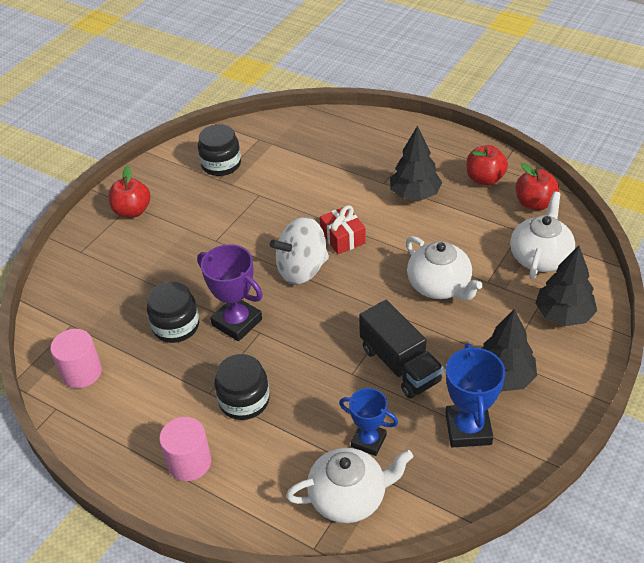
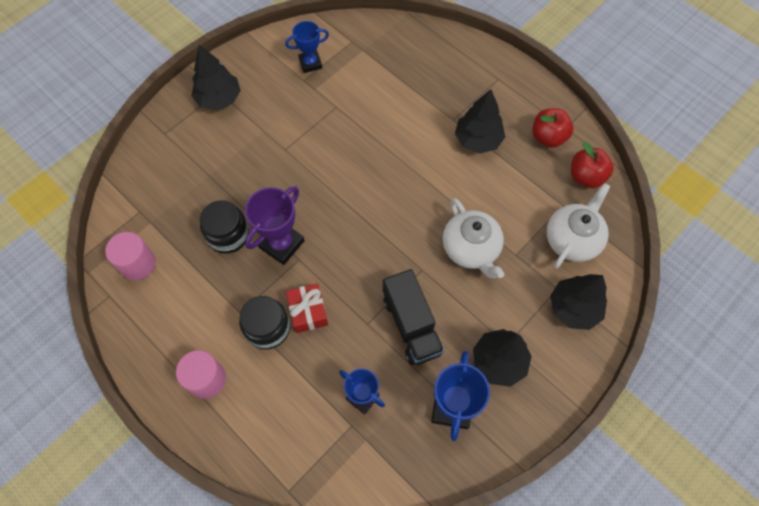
camera: 10 degrees right, 20 degrees up
(132, 211) = (219, 99): red apple -> black tree
(221, 164) = (310, 63): black jar -> blue trophy
(237, 322) = (281, 244): purple trophy -> purple trophy turned 75 degrees clockwise
(302, 269) = (353, 200): white spinning top -> none
(343, 238) = (398, 174): red gift -> red gift (308, 312)
(349, 497) = (331, 449): white teapot -> none

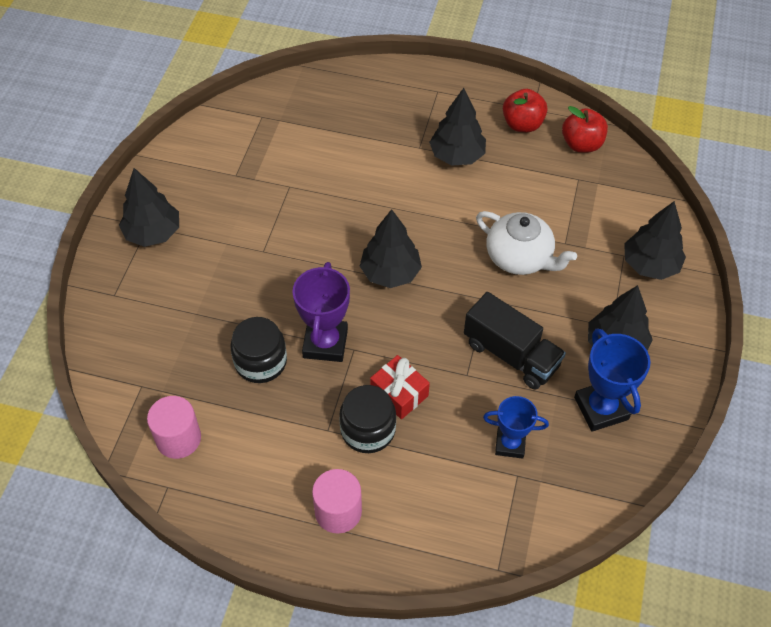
camera: 30 degrees left, 10 degrees down
(310, 63) = (232, 156): blue trophy -> none
(364, 212) = (390, 273): none -> black tree
(572, 239) = (607, 205): white teapot -> none

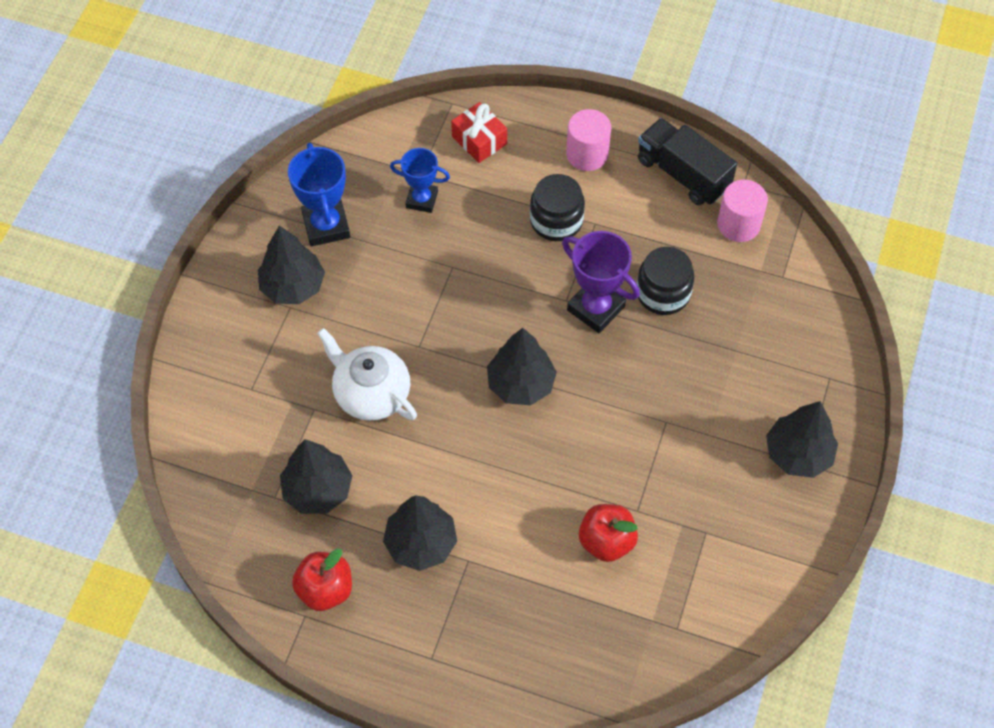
camera: 175 degrees left, 5 degrees up
(325, 343) = (596, 308): purple trophy -> purple trophy turned 60 degrees counterclockwise
(399, 393) = (523, 252): red gift -> red gift (479, 140)
(511, 354) = (403, 284): black truck -> black truck (683, 174)
(581, 144) = (255, 550): red apple -> red apple (606, 541)
(650, 265) = (225, 374): black tree -> black tree (318, 490)

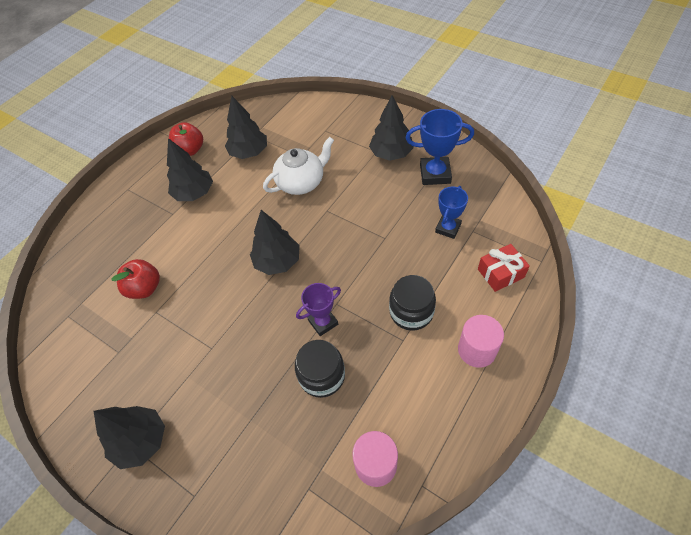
camera: 110 degrees right, 5 degrees down
(596, 308) = (323, 322): purple trophy -> purple trophy, size x0.66
(683, 174) = (443, 428): black truck -> none

